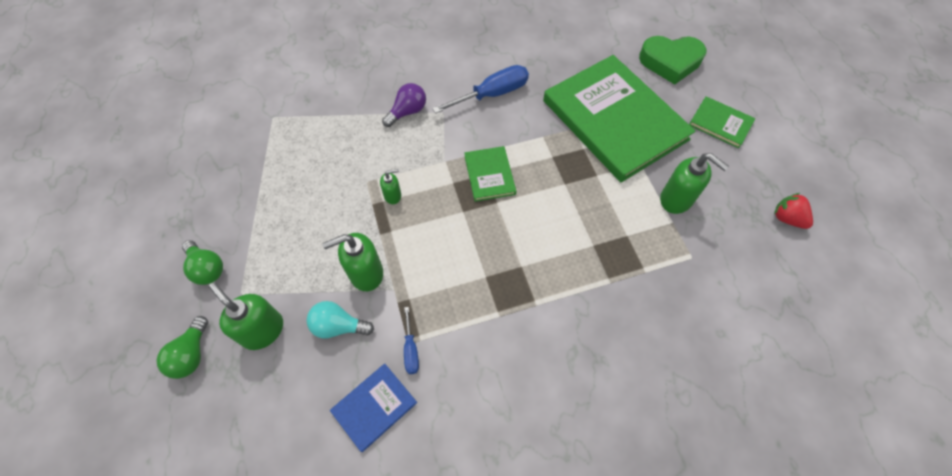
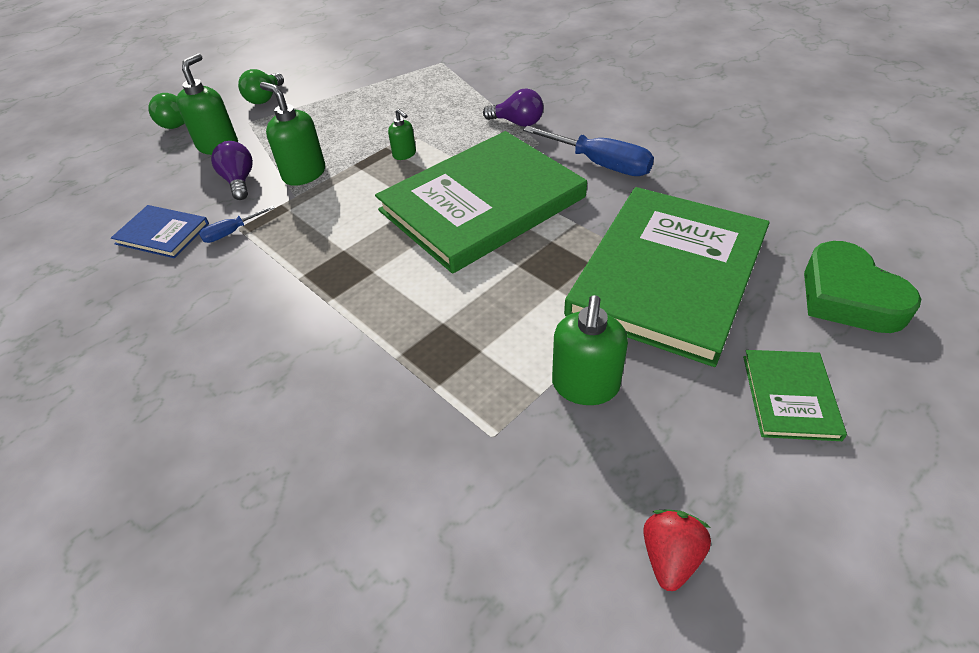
camera: 65 degrees right, 15 degrees down
(338, 326) = (239, 181): turquoise light bulb -> purple light bulb
(489, 175) = (482, 204): green book -> green book, size x2.32

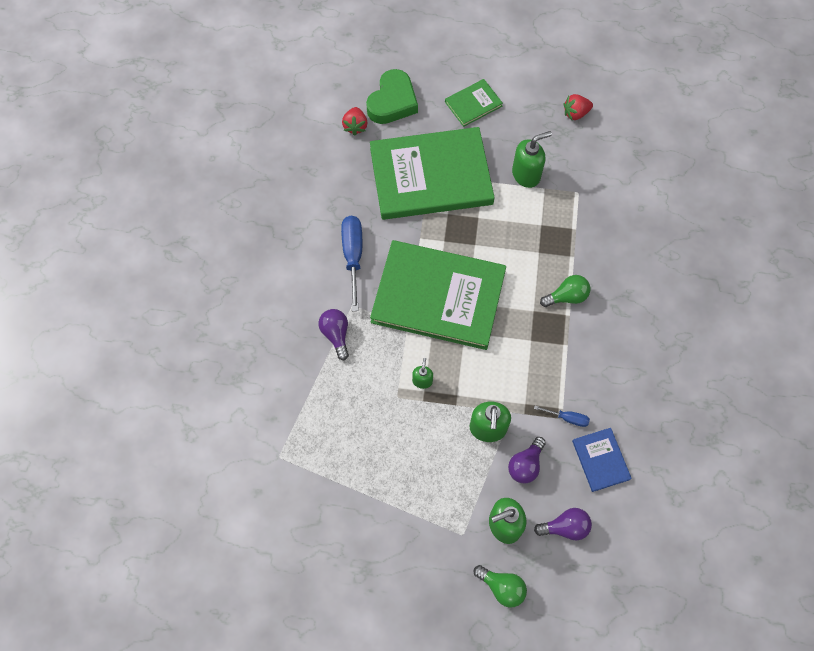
camera: 130 degrees left, 20 degrees up
(157, 179) = (565, 527): none -> purple light bulb
(265, 98) = (425, 557): green light bulb -> green light bulb (567, 297)
(815, 239) = (355, 126): none -> red strawberry

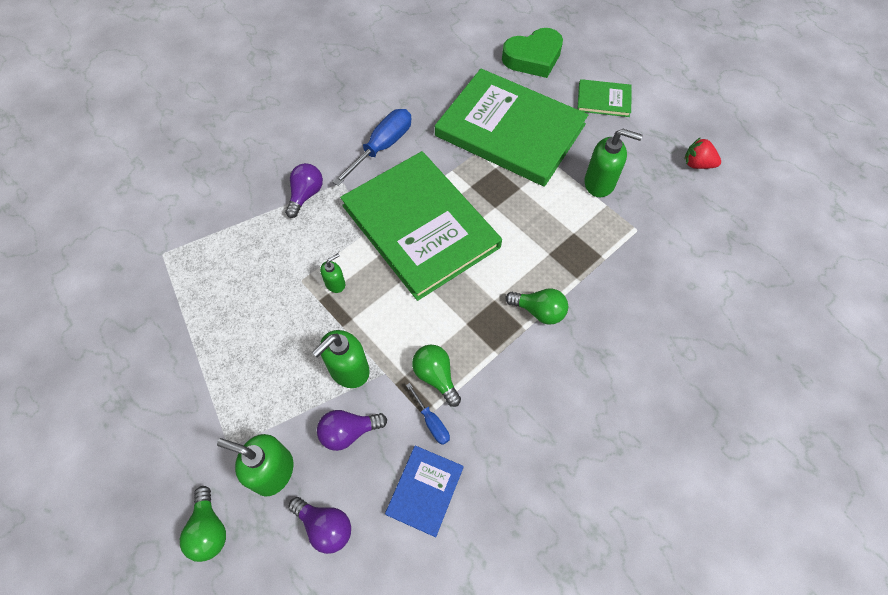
camera: 40 degrees right, 5 degrees down
(355, 126) = (484, 57): red strawberry -> none
(544, 389) = (436, 376): none -> green light bulb

